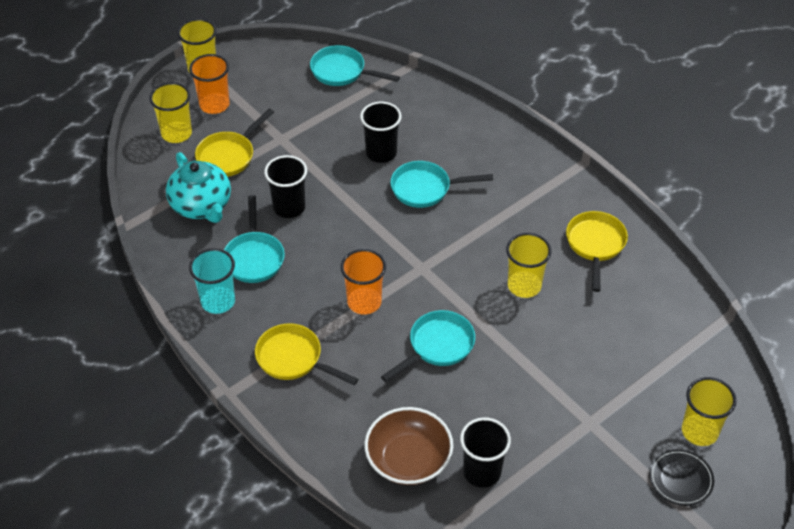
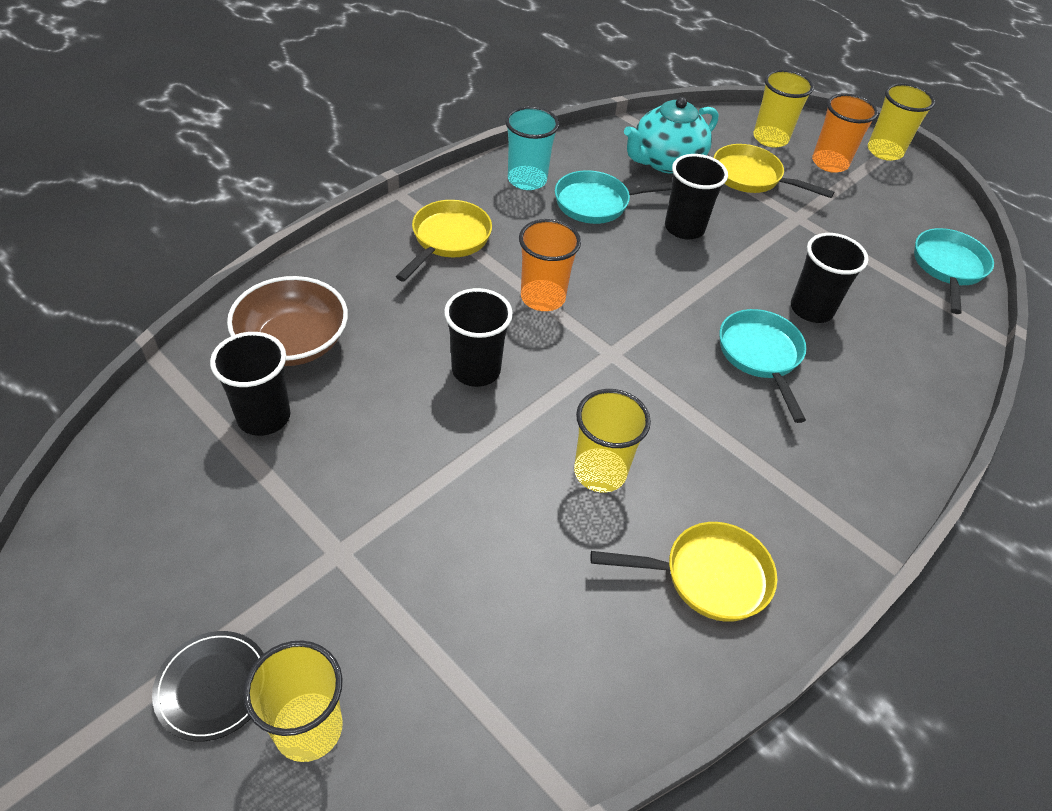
camera: 80 degrees right, 0 degrees up
(437, 346) = (476, 370): turquoise pan -> black cup

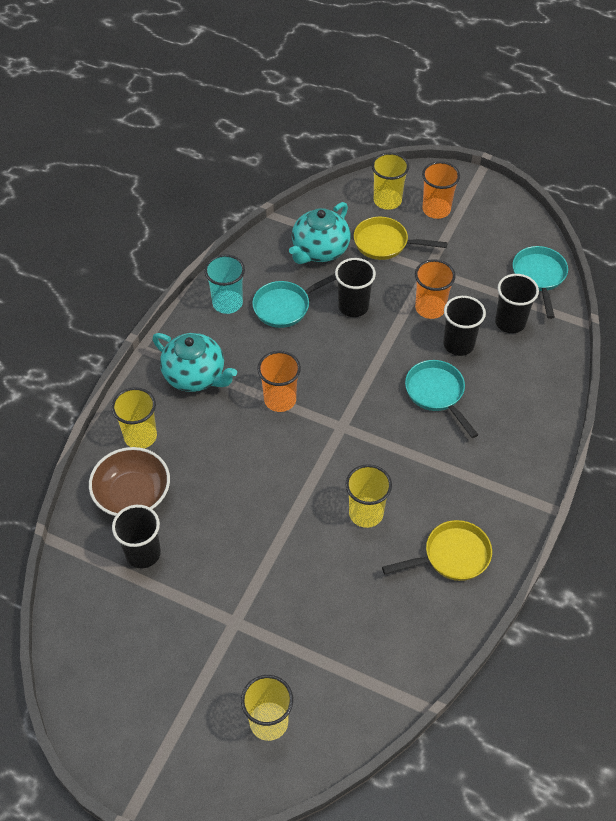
camera: 15 degrees left, 5 degrees up
(213, 687) = (205, 721): black plate -> none
(448, 240) = (195, 376): yellow pan -> turquoise teapot
(476, 370) = (260, 471): black cup -> black cup (510, 322)
(786, 258) = (430, 308): none -> orange cup
(884, 151) = (472, 184): yellow cup -> yellow cup (140, 436)

